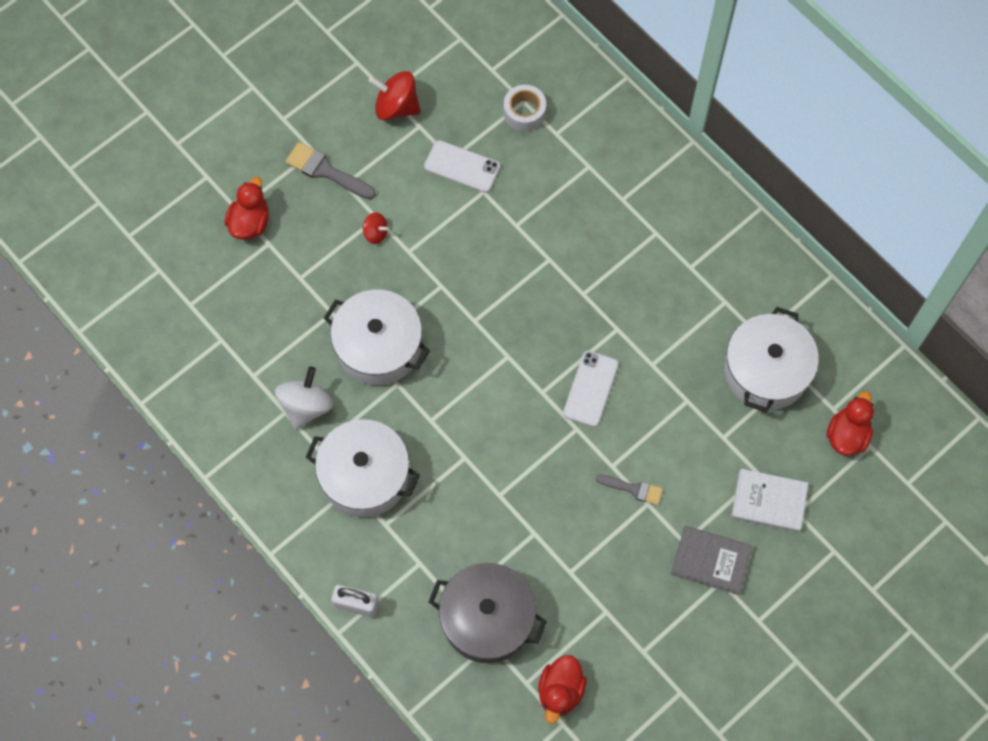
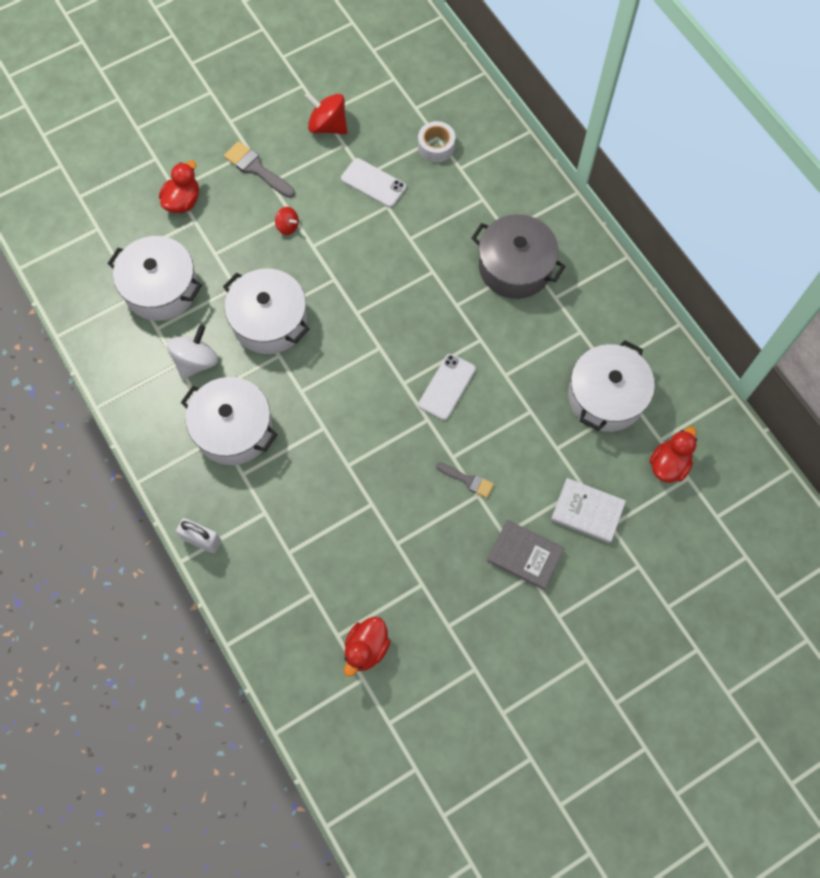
camera: 10 degrees right, 0 degrees up
(248, 329) = (161, 288): none -> white pot
(487, 619) = (314, 572): grey pot -> grey pot (515, 267)

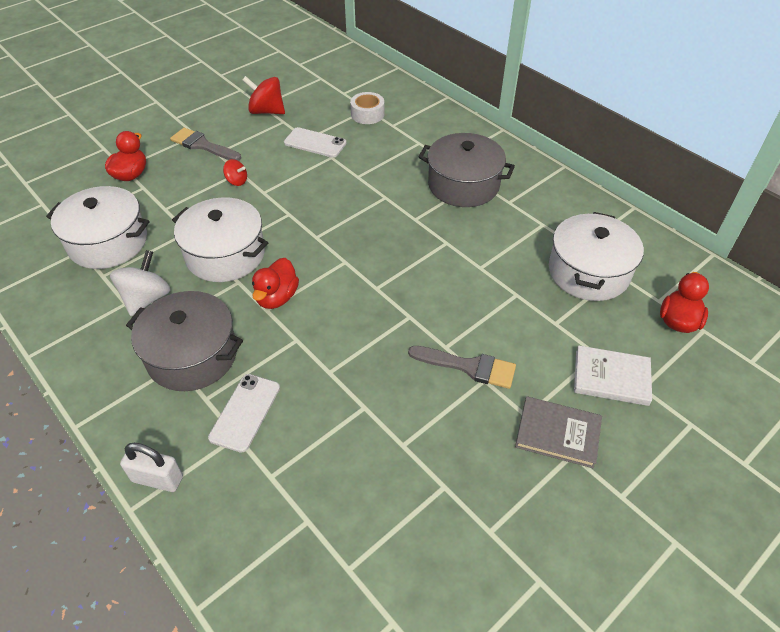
camera: 10 degrees left, 20 degrees down
(233, 429) = (192, 355): white pot -> grey pot
(366, 648) = (390, 580): red duck -> red duck (277, 297)
(447, 387) = (423, 285): white phone -> white phone (245, 412)
(467, 480) = (468, 367): grey brush -> grey brush, size x1.54

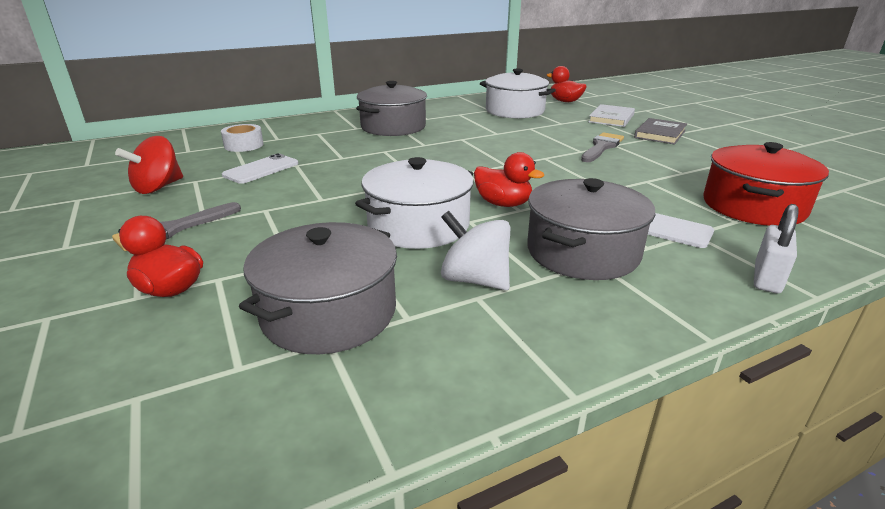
camera: 75 degrees left, 20 degrees down
(108, 242) = (329, 312): white pot -> grey pot
(237, 181) = (283, 212): red spinning top -> none
(313, 501) = (753, 206): none -> red pot

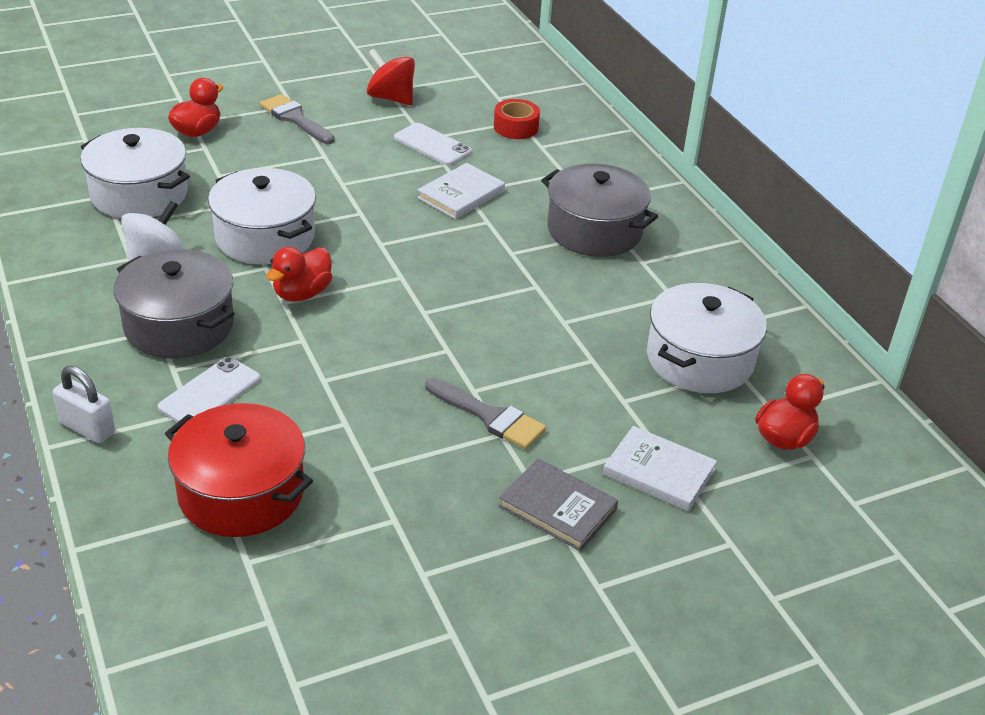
camera: 90 degrees right, 10 degrees up
(244, 145) = (516, 127): white tape -> red tape
(329, 312) = (139, 194): grey pot -> white pot
(345, 158) = (461, 195): none -> white book

